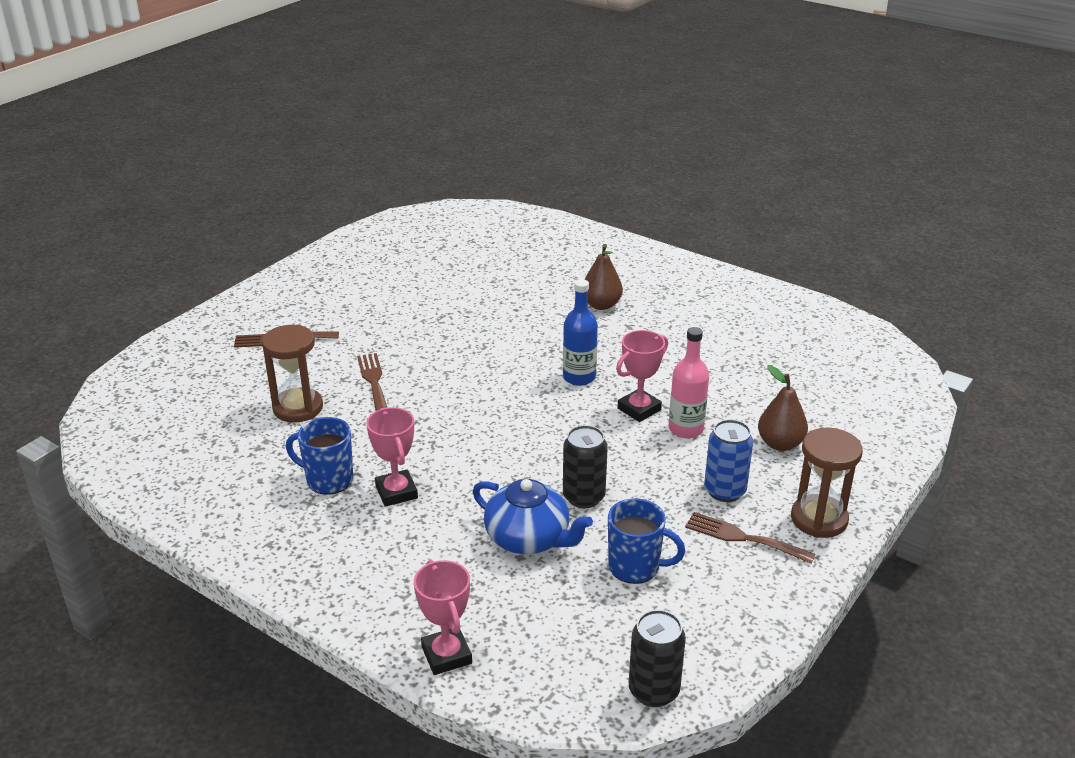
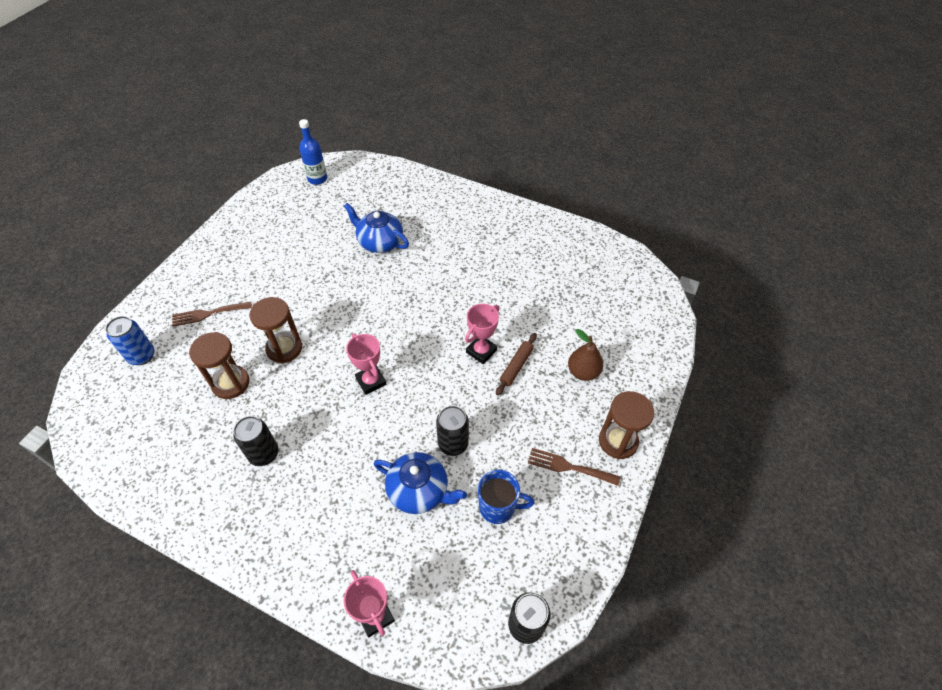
camera: 10 degrees left, 20 degrees up
(328, 480) = (264, 454): blue mug -> black can
(373, 381) = (284, 348): brown fork -> brown hourglass
(396, 492) = (316, 459): pink trophy -> pink trophy (371, 381)
(519, 290) = (379, 242): none -> blue teapot
(579, 377) = (434, 325): blue bottle -> blue bottle (317, 179)
(601, 305) = (441, 250): brown pear -> none
(686, 429) = (516, 366): pink bottle -> brown rolling pin
(725, 491) = (551, 423): blue can -> blue can (142, 356)

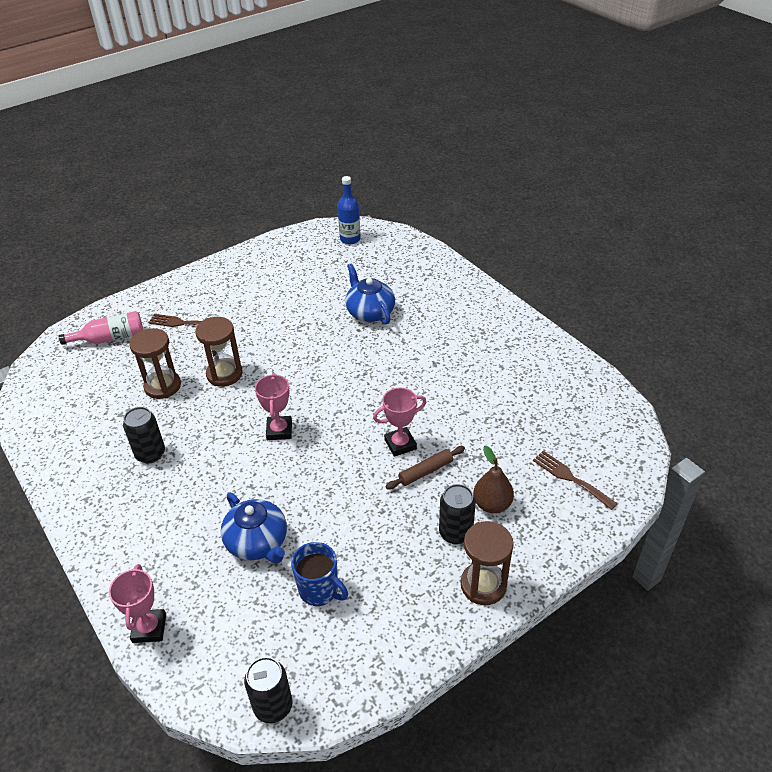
camera: 30 degrees right, 10 degrees down
(142, 356) = (110, 338): blue can -> pink bottle
(453, 444) = (316, 515): black can -> black can (455, 533)
(568, 467) = (414, 586): brown fork -> brown fork (570, 478)

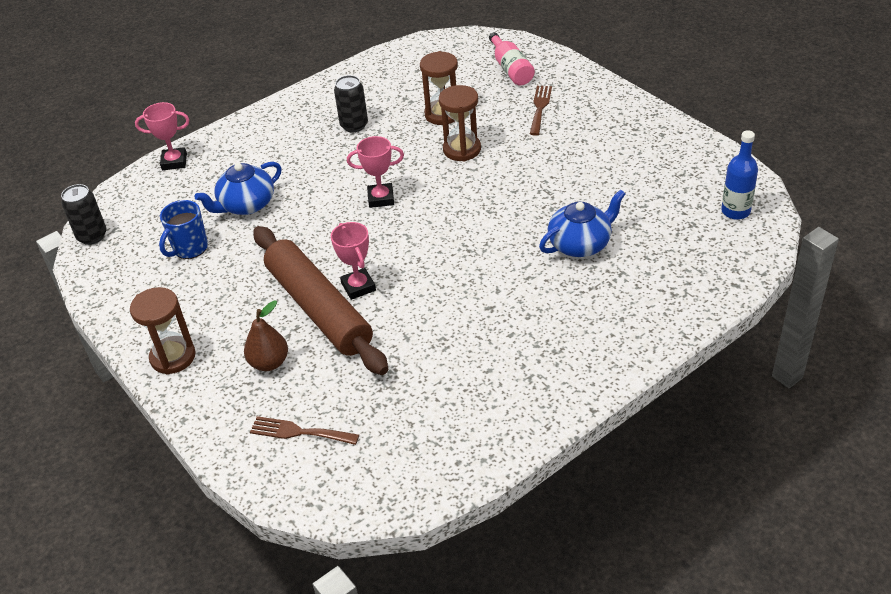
camera: 90 degrees right, 0 degrees up
(426, 471) = (318, 309): brown rolling pin -> brown rolling pin, size x2.49
(455, 533) = (237, 335): black can -> none
(570, 478) = (299, 432): brown fork -> brown fork turned 120 degrees counterclockwise

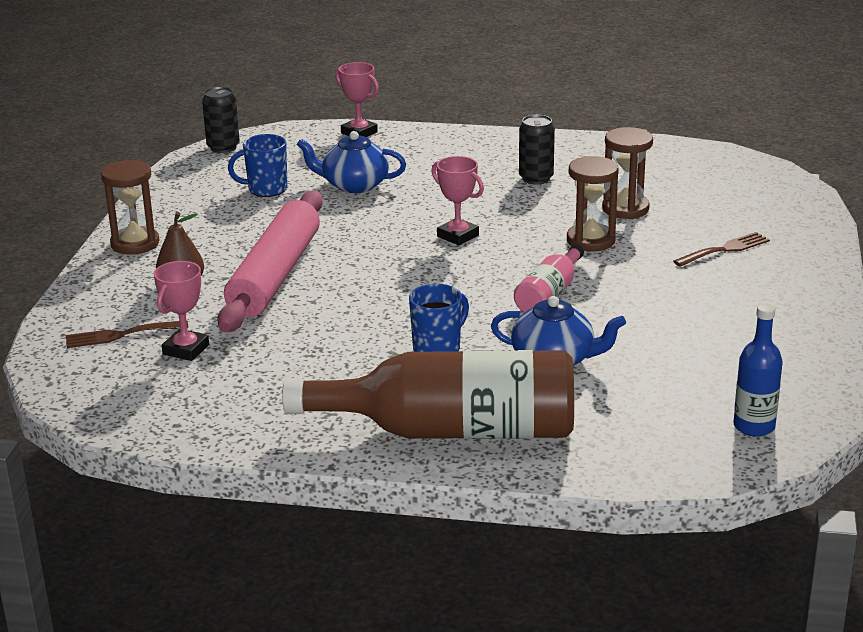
camera: 45 degrees right, 15 degrees down
(299, 432) = (120, 335): brown fork -> brown fork turned 75 degrees counterclockwise
(318, 309) = (274, 275): brown rolling pin -> pink rolling pin
(358, 287) = (327, 279): pink trophy -> pink trophy (186, 349)
(509, 285) = (438, 349): none -> blue mug
(511, 69) = (758, 209): pink bottle -> pink bottle (549, 294)
(611, 332) = (452, 431): none -> brown bottle

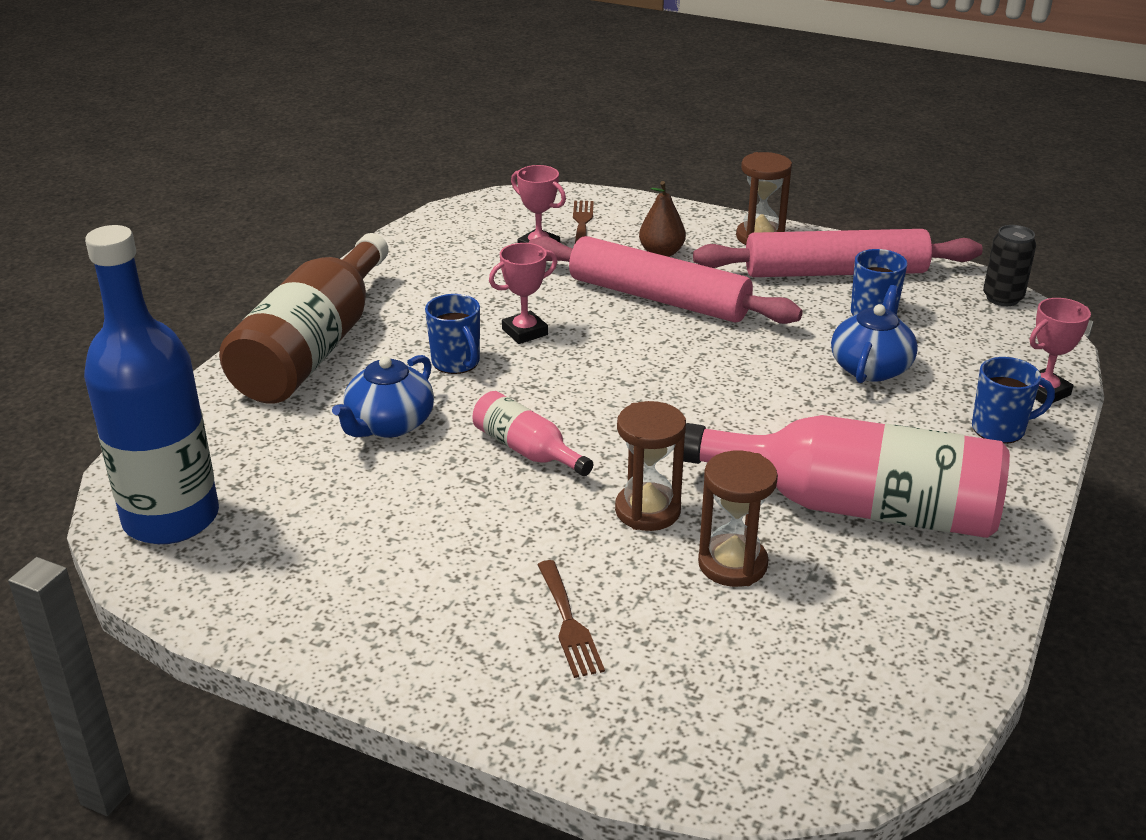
camera: 105 degrees right, 5 degrees up
(197, 208) = (835, 272): none -> pink rolling pin
(415, 144) = (1000, 429): none -> blue mug
(458, 236) = (703, 415): pink trophy -> pink trophy (525, 332)
(536, 178) = (858, 507): black can -> pink bottle
(754, 426) = (171, 518): blue bottle -> blue bottle, size x2.08

